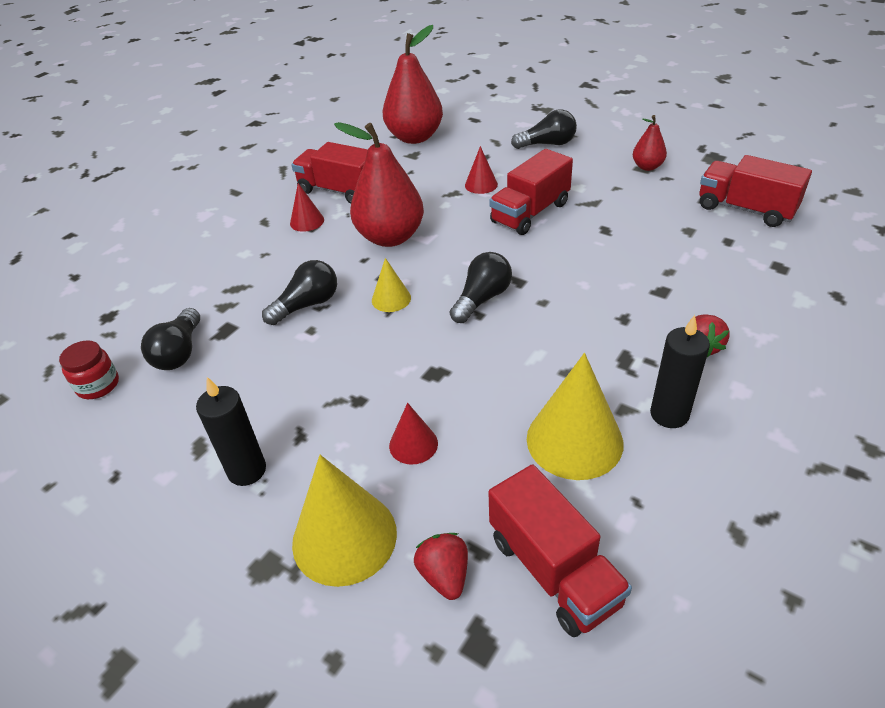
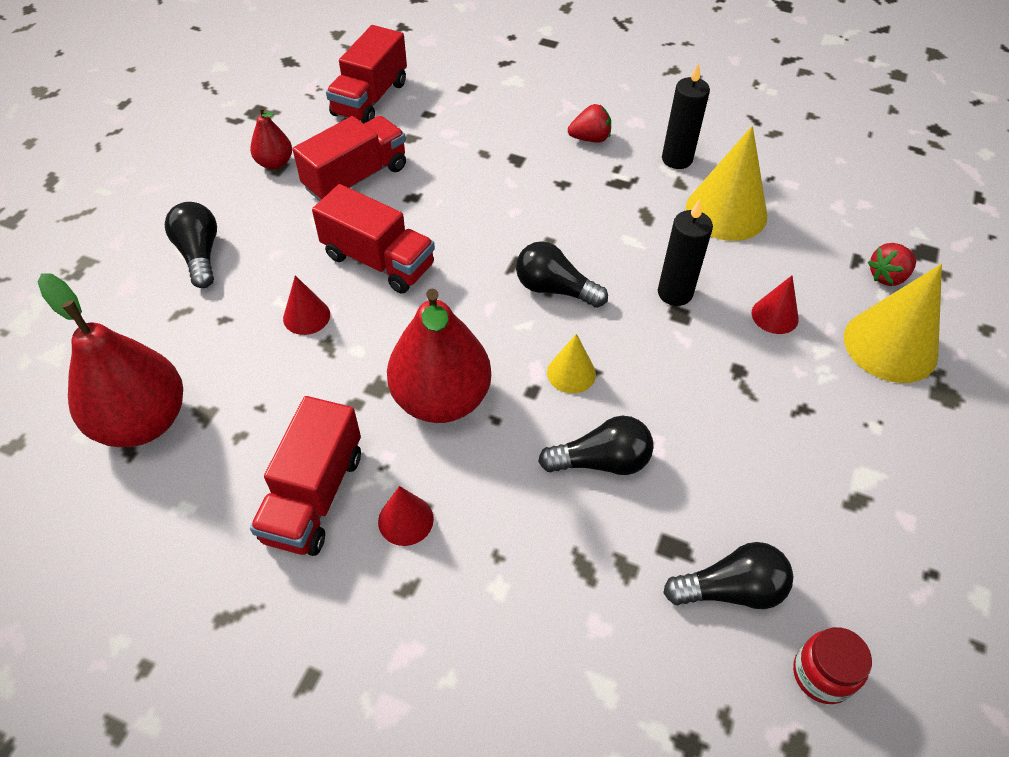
camera: 105 degrees left, 10 degrees up
(247, 470) = (863, 443): black candle -> black candle (675, 293)
(307, 305) = (601, 461): black light bulb -> black light bulb turned 135 degrees clockwise
(553, 570) = (850, 218): red truck -> red truck (356, 178)

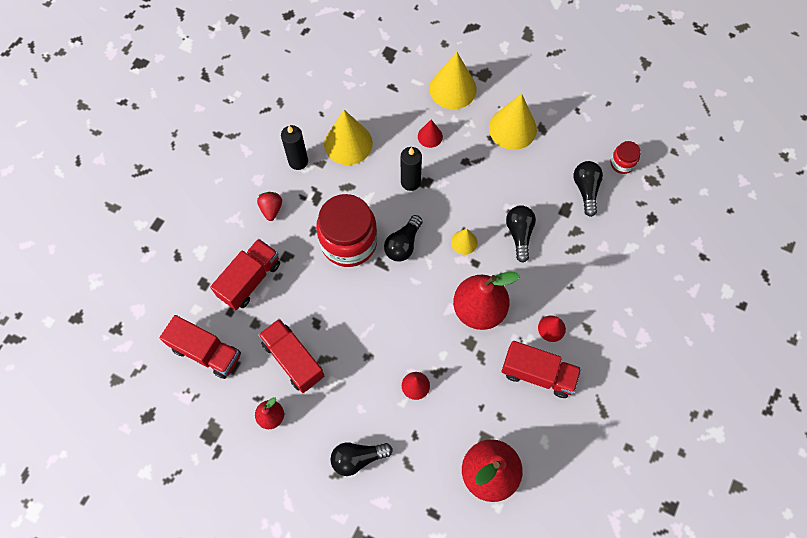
camera: 85 degrees left, 15 degrees up
(378, 261) = (373, 344): red truck -> red truck (250, 280)
(549, 223) = (349, 242): none -> red jar
(838, 446) = (512, 128): none -> yellow cone
(887, 276) = (405, 76): red strawberry -> none

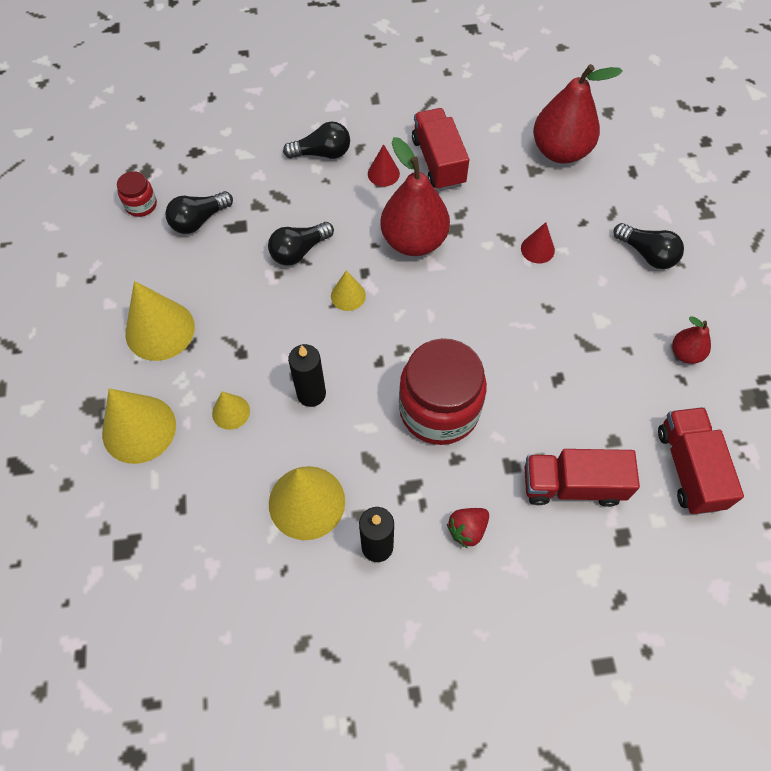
camera: 125 degrees left, 5 degrees down
(293, 360) = (614, 373): red truck -> none
(403, 244) = (397, 352): black light bulb -> black light bulb (322, 153)
(430, 136) = (231, 412): red cone -> yellow cone

